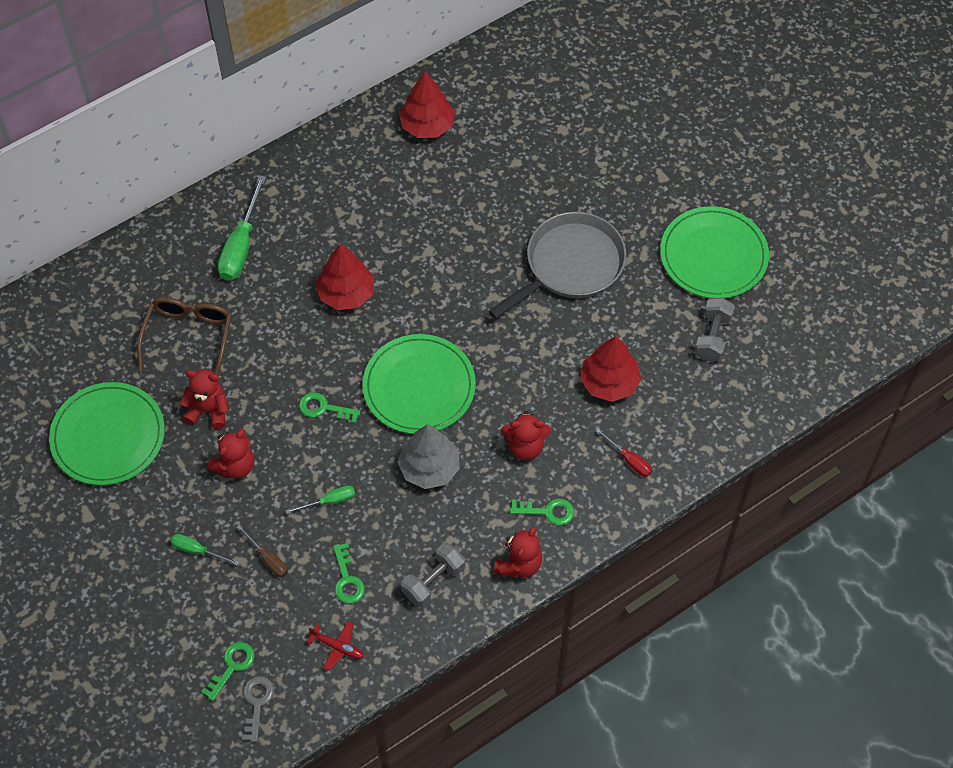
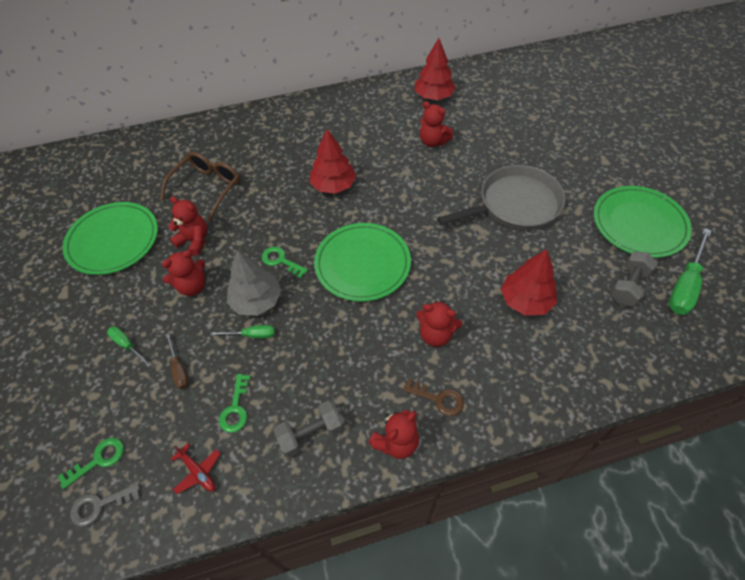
camera: 20 degrees right, 5 degrees down
(241, 246) = (273, 140): green screwdriver -> green screwdriver (684, 285)
(257, 703) = (100, 505): grey key -> grey key turned 135 degrees counterclockwise
(429, 468) = (346, 330): grey tree -> grey tree (256, 300)
(448, 198) = (433, 142): none -> red teddy bear
(547, 511) = (438, 399): green key -> brown key
(629, 460) = (528, 373): red screwdriver -> none

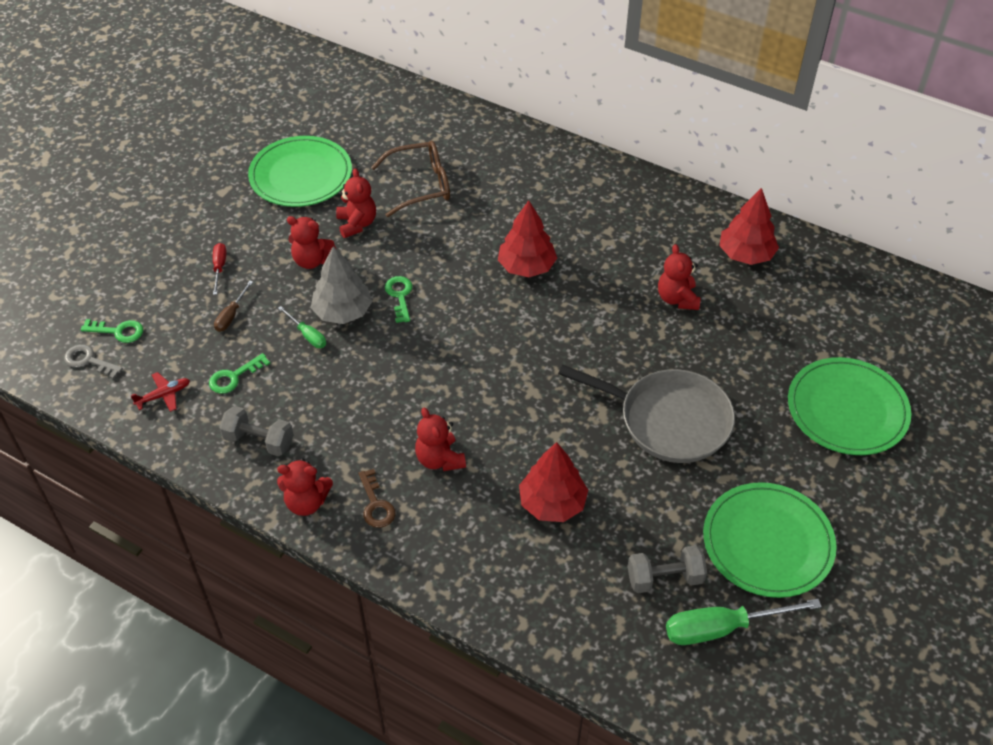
camera: 45 degrees right, 5 degrees down
(127, 345) = (219, 267): green screwdriver -> red screwdriver
(198, 471) = (163, 395): red plane -> red plane turned 120 degrees counterclockwise
(362, 264) = (459, 353): green plate -> green plate (847, 409)

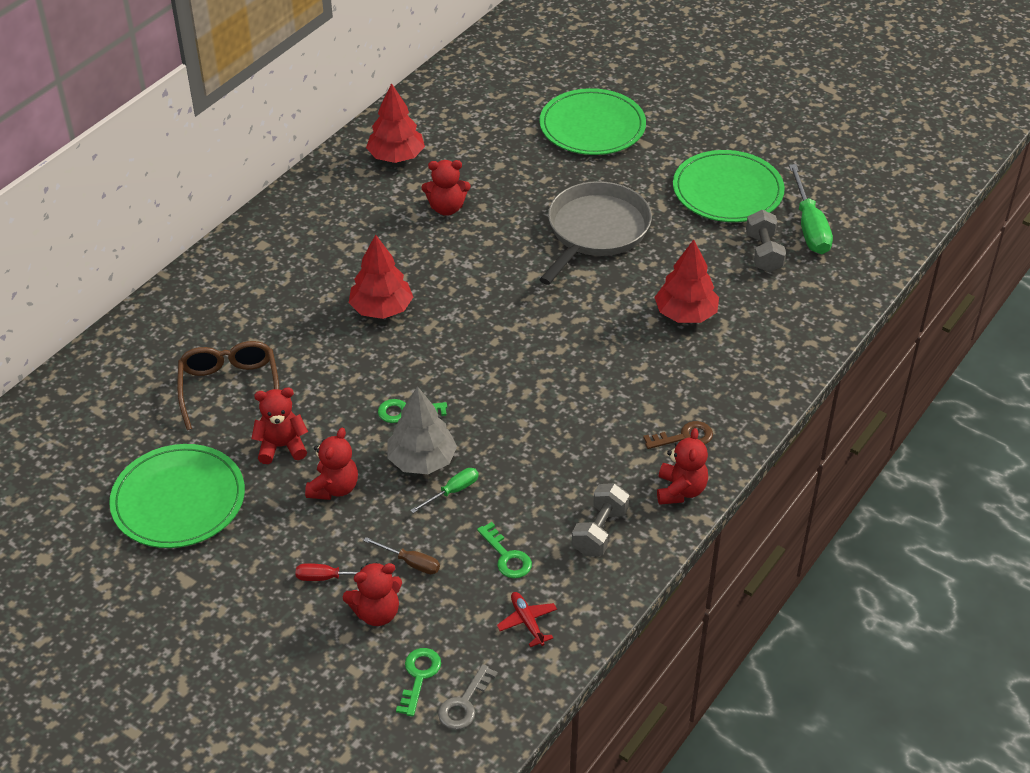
camera: 85 degrees left, 5 degrees down
(439, 459) = (632, 388): red teddy bear -> red teddy bear (376, 612)

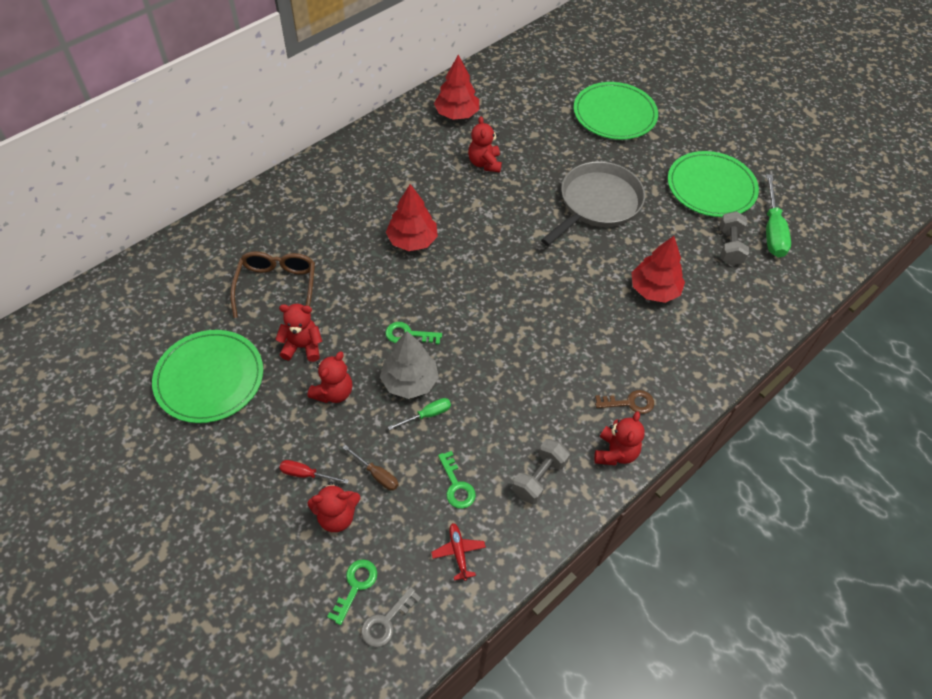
camera: 10 degrees right, 10 degrees up
(446, 208) = (484, 163): red teddy bear -> red teddy bear turned 75 degrees clockwise

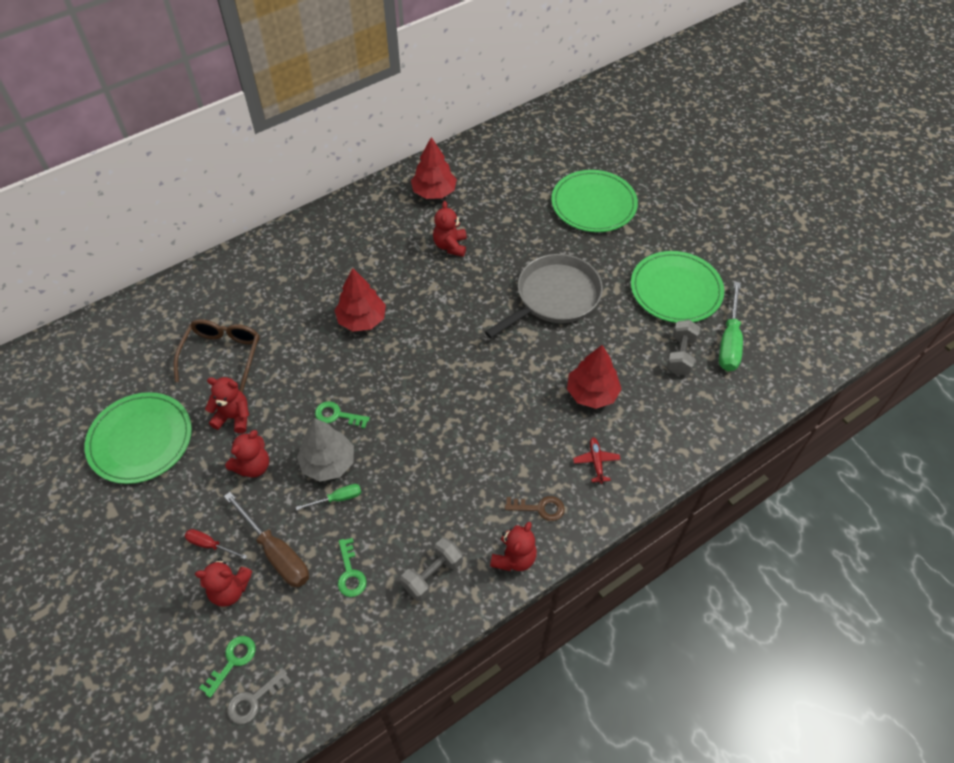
camera: 10 degrees right, 0 degrees up
(376, 474) = (276, 553): brown screwdriver -> brown screwdriver, size x1.89
(458, 553) = (337, 641): red plane -> red plane (596, 462)

